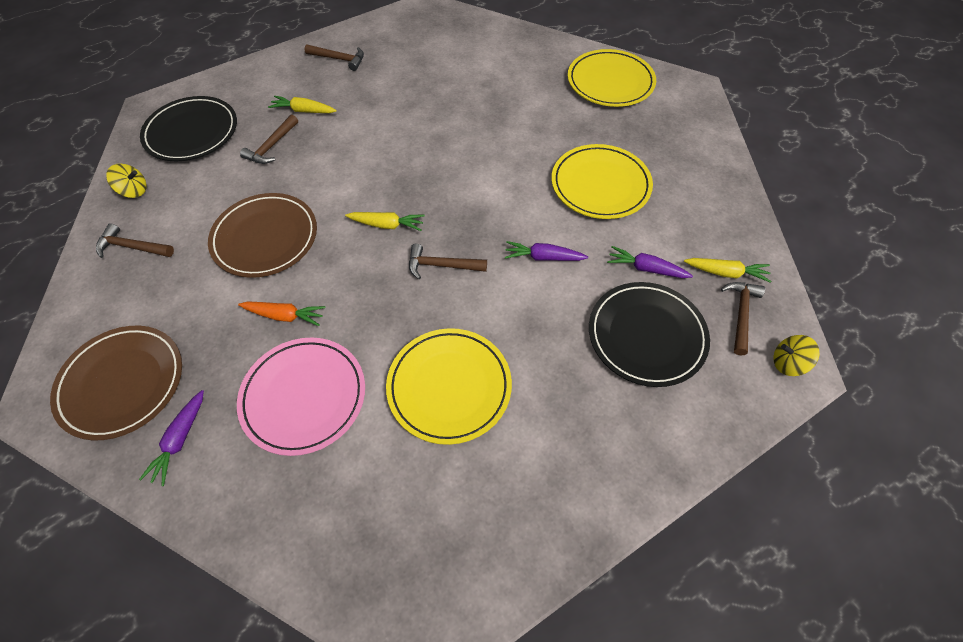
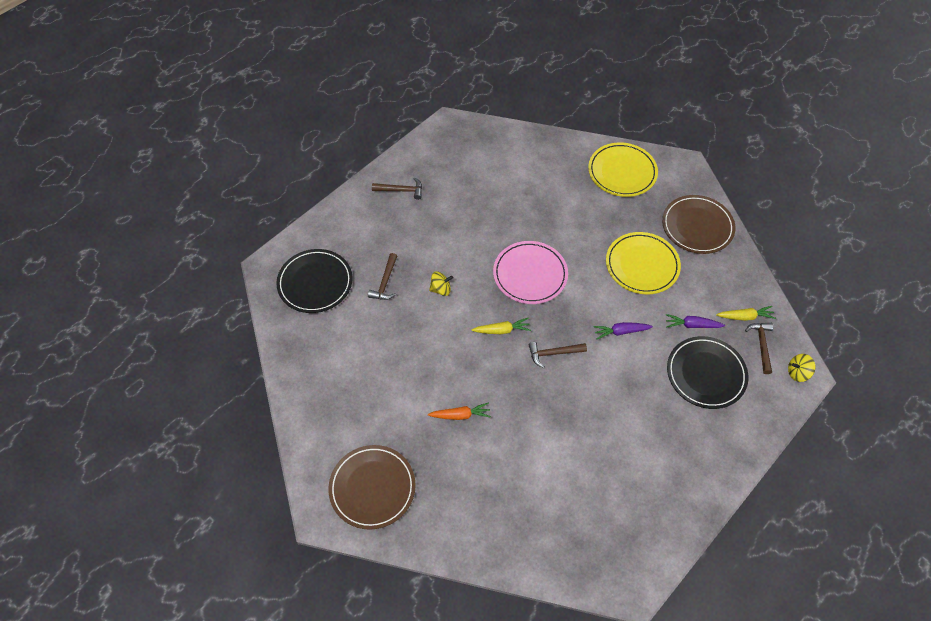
camera: 15 degrees left, 0 degrees up
(132, 247) = (322, 388): brown hammer -> none
(134, 191) = (297, 343): yellow spinning top -> yellow spinning top (441, 289)
(179, 440) = (432, 515): purple carrot -> none
(265, 238) = (418, 360): brown plate -> brown plate (697, 226)
(303, 111) = (395, 245): yellow carrot -> none
(304, 397) = (500, 467): pink plate -> pink plate (530, 274)
(449, 387) = (591, 438): yellow plate -> none

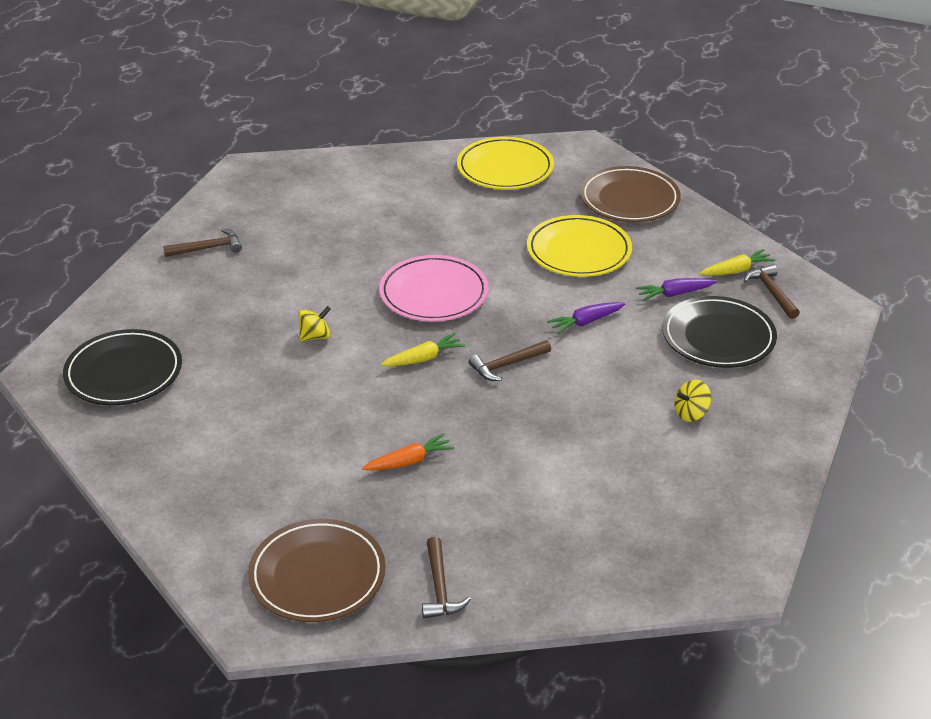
camera: 20 degrees left, 20 degrees down
(385, 282) = (230, 348): brown hammer -> brown hammer (440, 588)
(797, 372) = (830, 308): yellow spinning top -> yellow spinning top (691, 413)

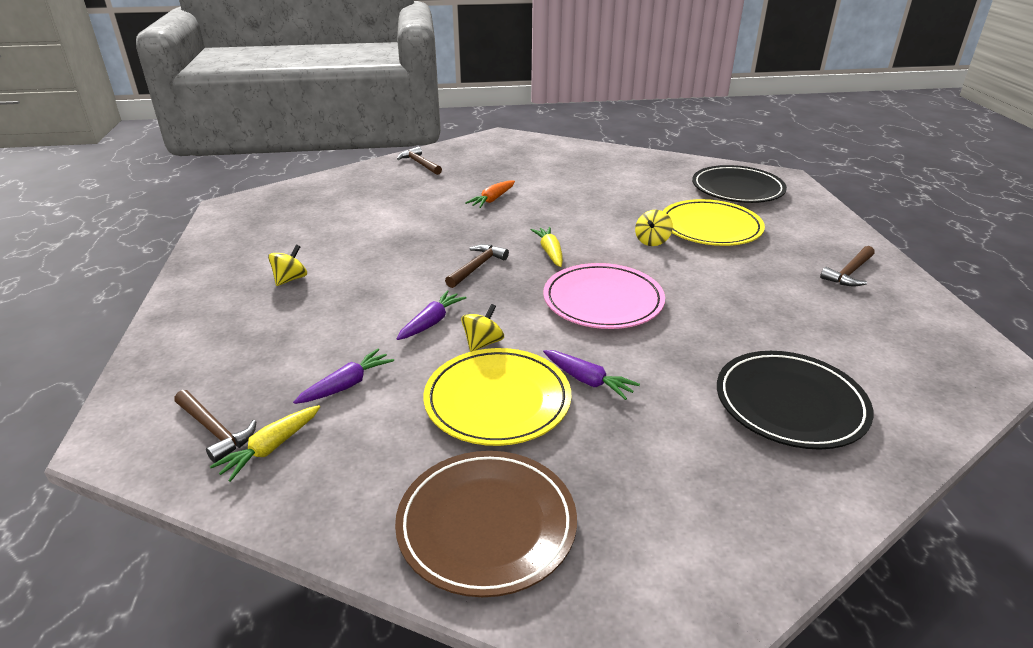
camera: 150 degrees right, 5 degrees down
(317, 575) = (491, 153): brown plate -> none
(424, 358) = (550, 252): yellow carrot -> yellow carrot turned 135 degrees clockwise
(505, 168) = (724, 509): yellow plate -> yellow plate (710, 227)
(509, 243) = (588, 381): none -> purple carrot
(558, 291) = (483, 343): none -> yellow spinning top
(718, 337) = (278, 351): black plate -> black plate (790, 404)

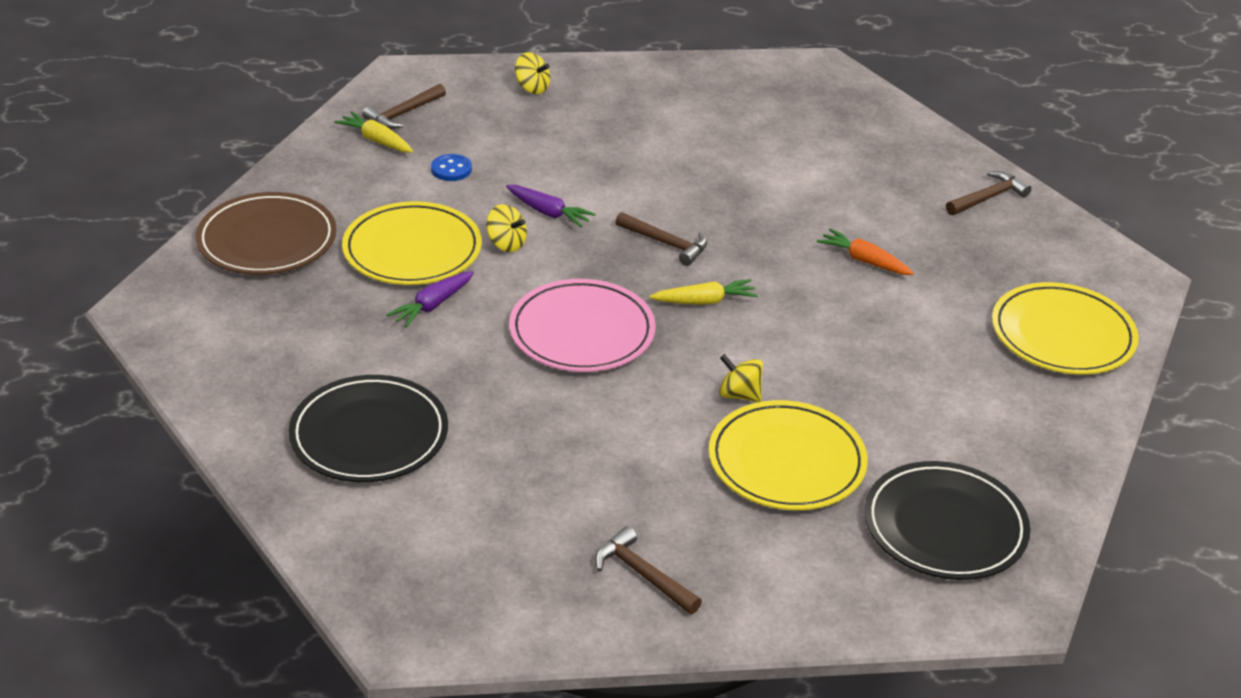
camera: 90 degrees right, 5 degrees up
(290, 279) = (641, 124): yellow spinning top -> yellow spinning top (532, 88)
(347, 385) = (451, 169): purple carrot -> blue button
(557, 154) = (1062, 335): none -> yellow plate

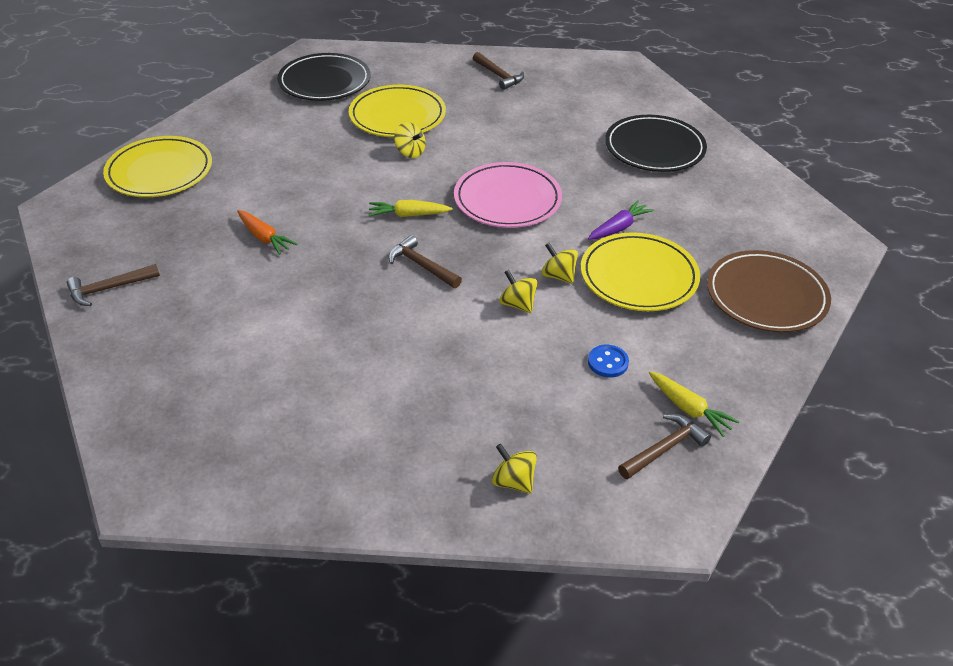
camera: 170 degrees left, 5 degrees up
(549, 213) = (517, 304): purple carrot -> yellow spinning top

